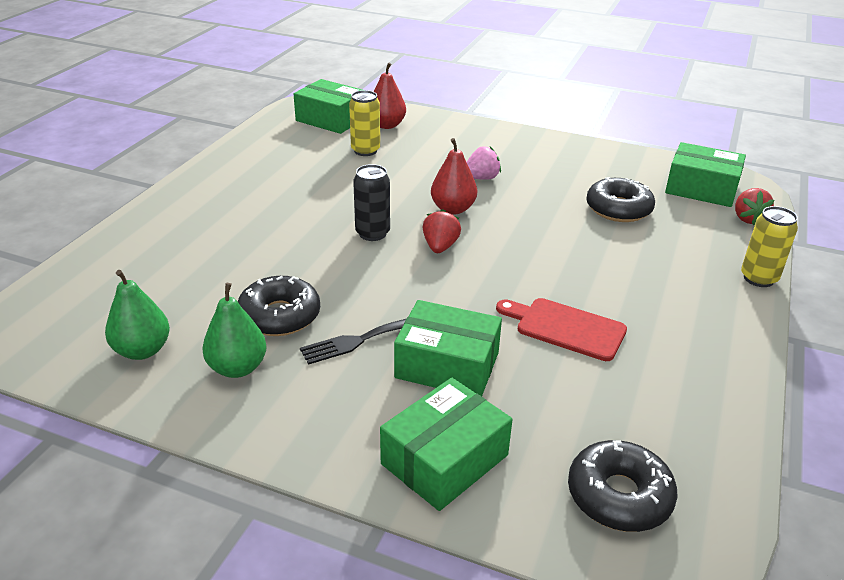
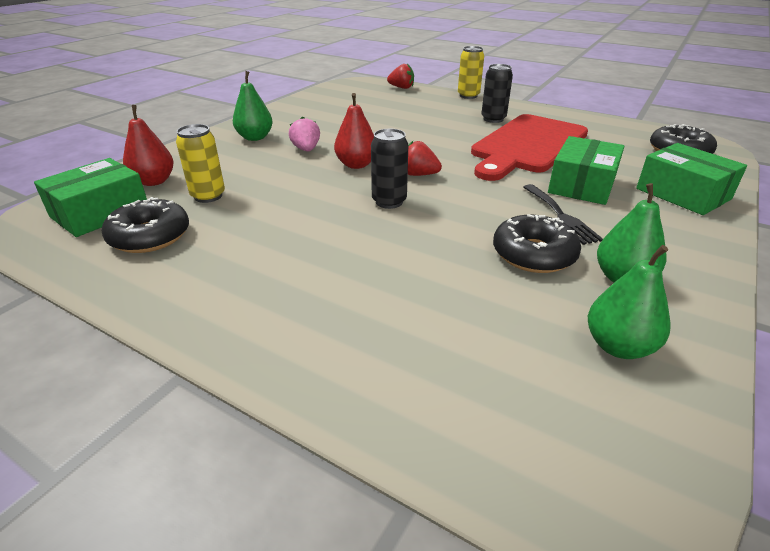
camera: 80 degrees left, 0 degrees up
(500, 148) = (255, 138): none -> green pear
(566, 328) = (527, 145): red cutting board -> red cutting board, size x1.85
(618, 209) = (378, 114): black donut -> black donut (150, 236)
(659, 301) = (493, 119): none -> black can
(701, 189) = (359, 91): green box -> none

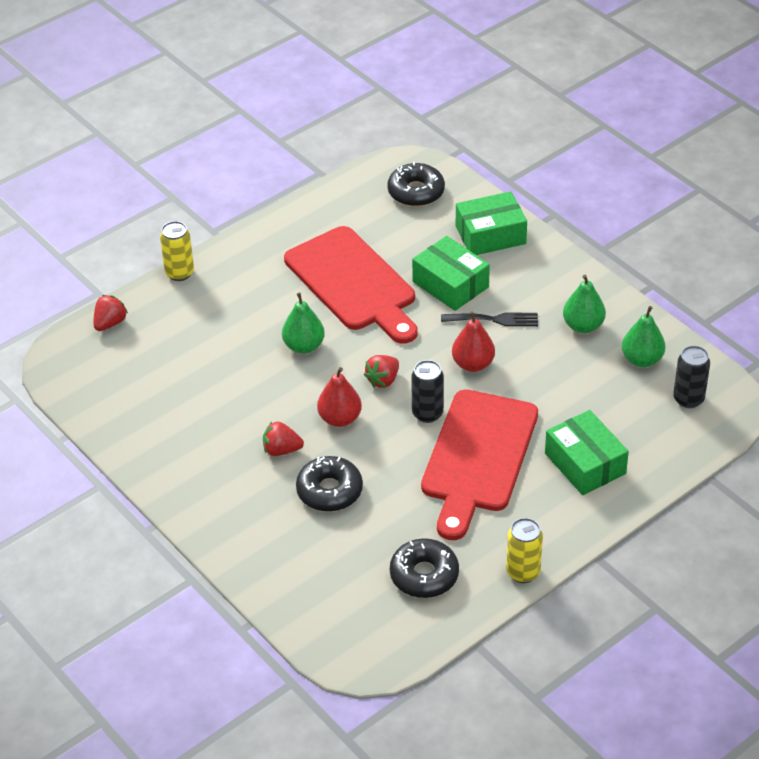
camera: 70 degrees left, 10 degrees up
(100, 213) = (363, 613): green box -> green box (585, 463)
(154, 181) = (309, 576): red pear -> red pear (473, 364)
(208, 196) = (362, 535): yellow can -> yellow can (523, 572)
(255, 138) = (224, 489): green pear -> green pear (304, 346)
(306, 149) = (281, 450): pink strawberry -> red strawberry
(340, 240) = (478, 457): none -> red cutting board
(493, 119) = (270, 280): black can -> black can (688, 399)
(533, 254) = (540, 356): black donut -> black donut (329, 491)

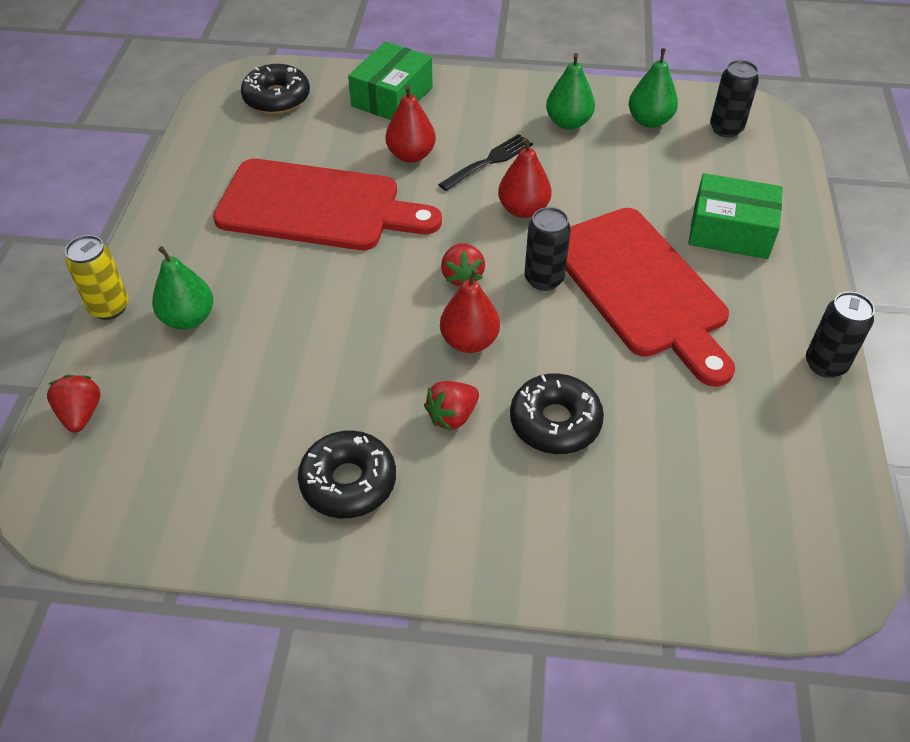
camera: 45 degrees left, 5 degrees up
(304, 346) = (341, 295): green pear -> green pear (188, 318)
(424, 575) = (754, 437): black donut -> black donut (348, 482)
(450, 284) = (411, 155): green box -> red pear
(523, 572) = (825, 364): yellow can -> black can

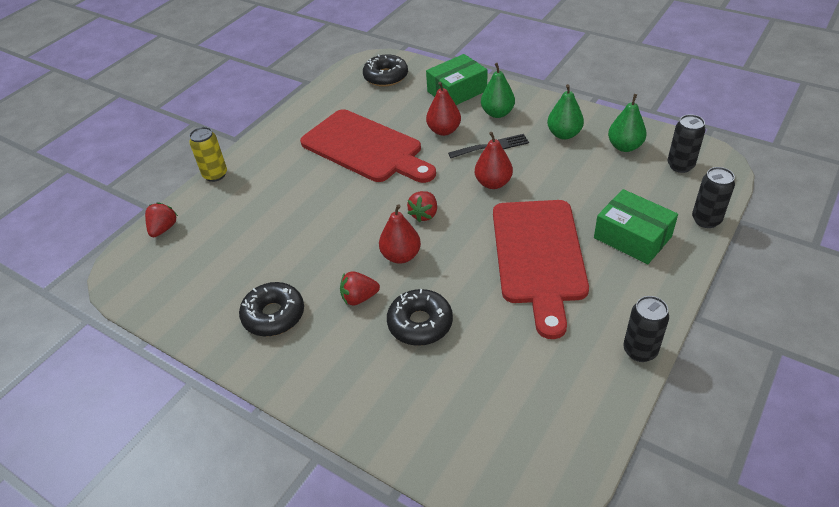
camera: 30 degrees right, 5 degrees down
(188, 318) = (251, 193): green pear -> green pear (497, 113)
(544, 279) = (475, 231): black can -> black can (706, 220)

